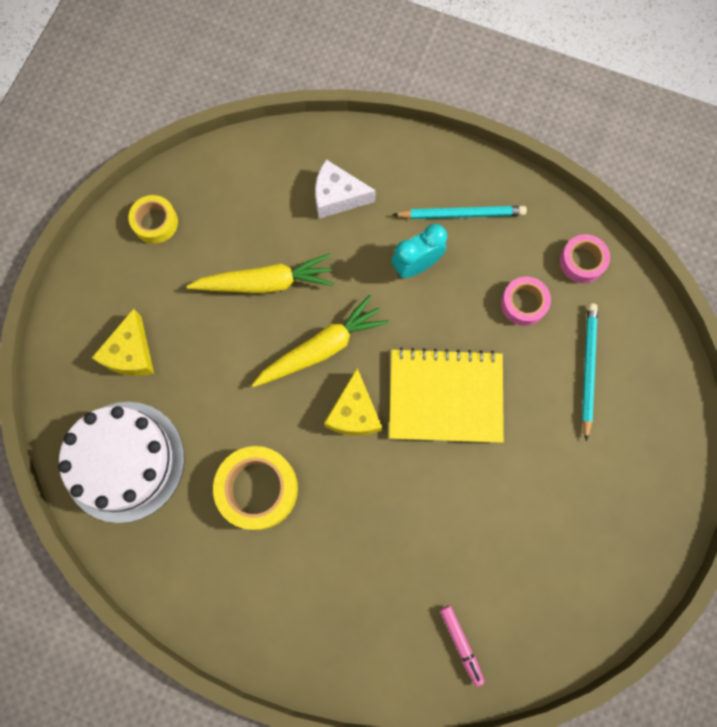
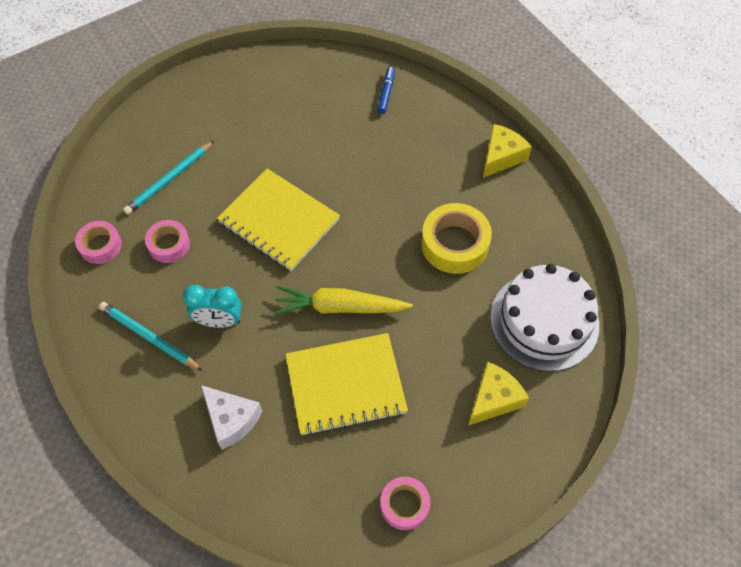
camera: 145 degrees left, 15 degrees down
(155, 222) = (404, 505): yellow tape -> pink tape
(266, 283) = (345, 385): yellow carrot -> yellow notebook
(354, 413) = (350, 250): yellow cheese -> yellow cheese (501, 156)
(461, 644) = (386, 93): pink marker -> blue marker

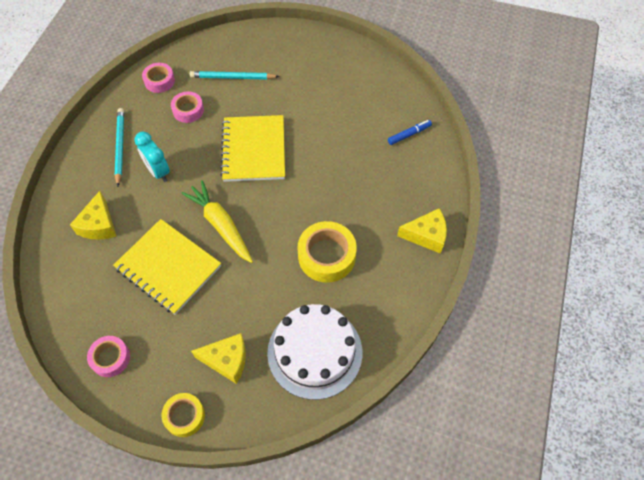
camera: 50 degrees right, 0 degrees up
(231, 420) = (99, 225): white cheese -> yellow cheese
(523, 474) = (184, 416): none -> yellow tape

